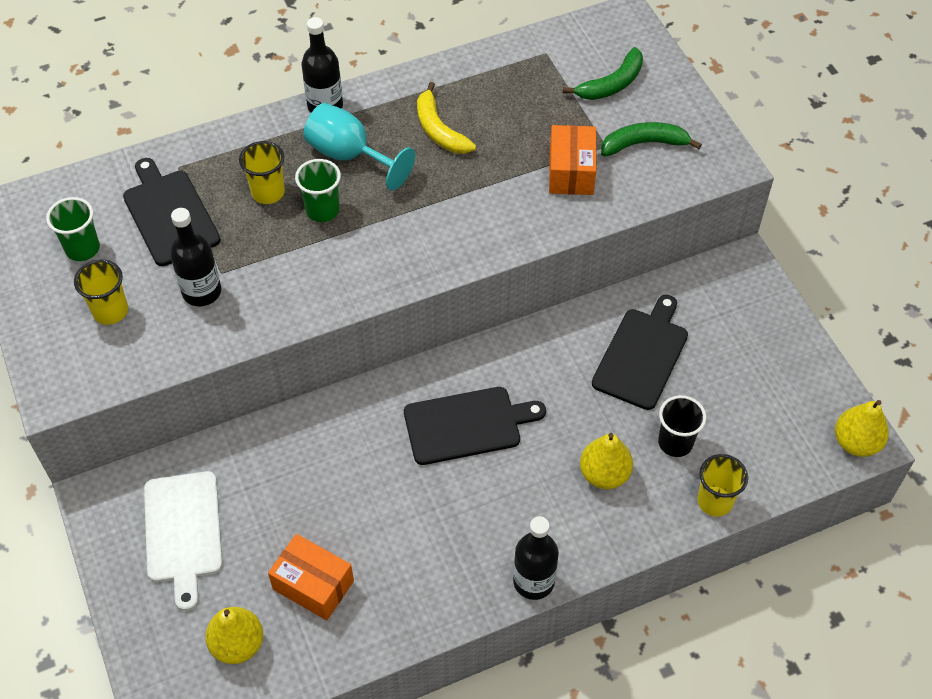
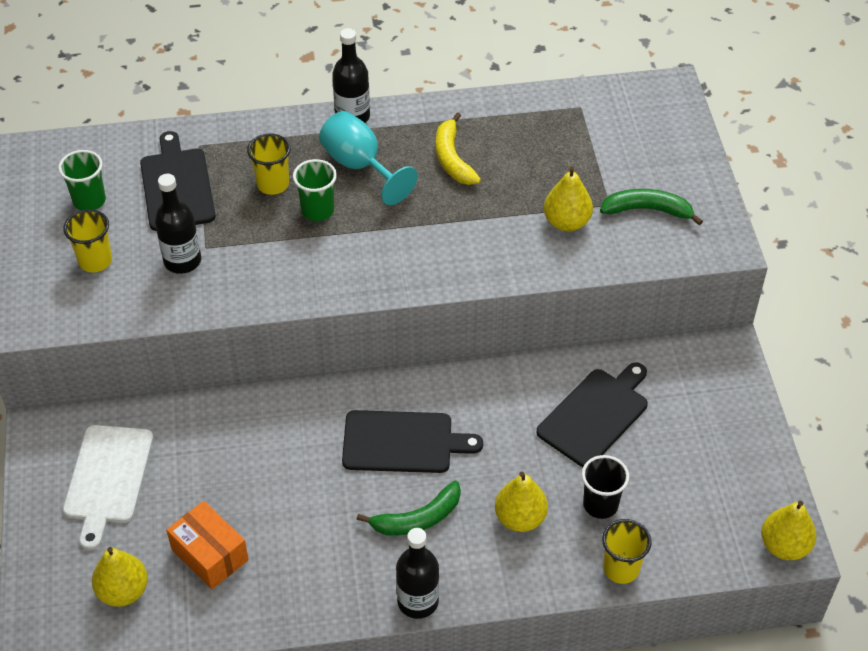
camera: 15 degrees right, 5 degrees down
(571, 172) = (566, 222): orange box -> yellow pear
(612, 84) = (635, 148): green banana -> green banana (418, 518)

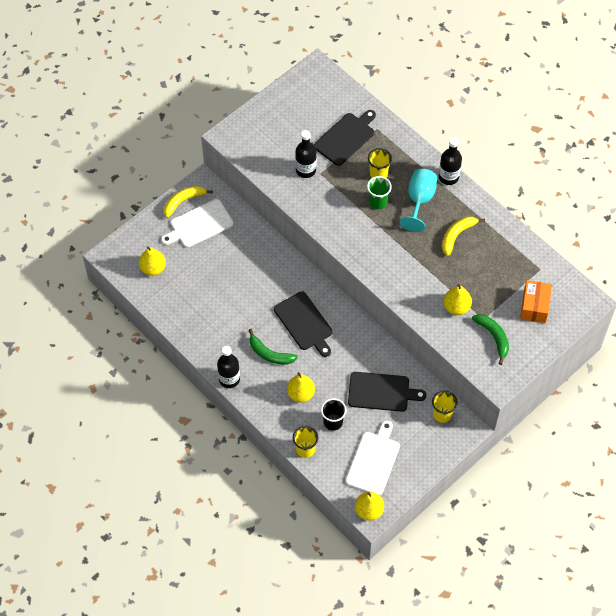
camera: 55 degrees right, 10 degrees up
(46, 475) = (183, 201): none -> yellow banana
(89, 201) = (309, 111): green cup -> none
(95, 261) = (279, 138): yellow cup -> yellow cup (442, 414)
(210, 555) = (192, 287): orange box -> orange box (534, 306)
(703, 491) = (373, 460): none -> white cutting board

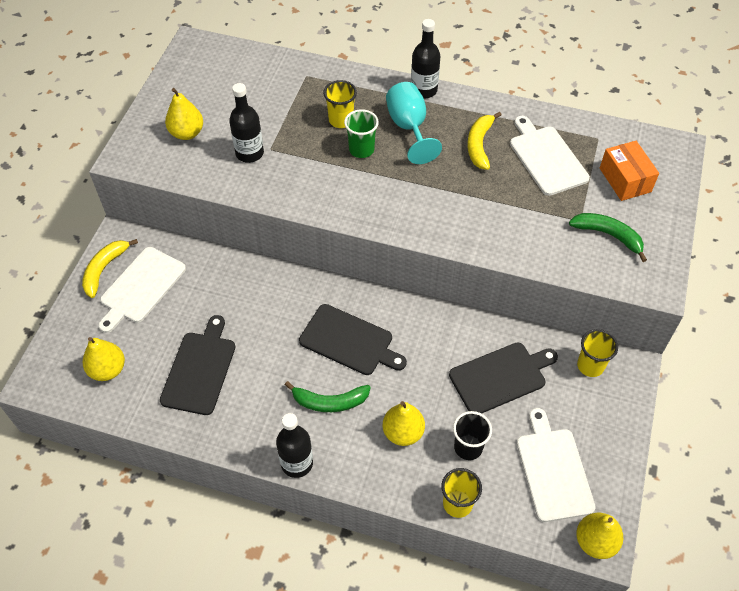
camera: 30 degrees left, 5 degrees down
(346, 137) = (275, 99): black cutting board -> black cutting board (200, 369)
(456, 307) = (539, 222): yellow pear -> yellow pear (187, 133)
(494, 266) = (546, 158): none -> white cutting board

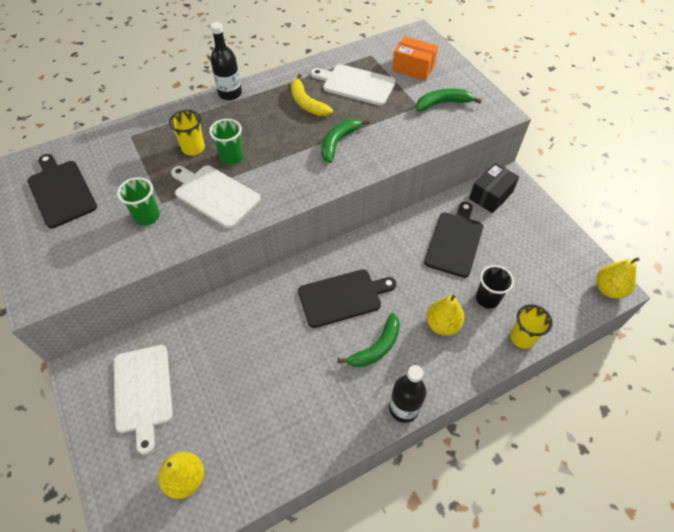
camera: 45 degrees left, 0 degrees up
(104, 269) = (93, 405): yellow banana -> none
(187, 133) = (74, 238): yellow pear -> none
(200, 369) = (261, 409): black cutting board -> black cutting board (61, 191)
(249, 153) = (147, 216): black bottle -> green cup
(409, 127) = (248, 122): turquoise goblet -> none
(463, 201) = (338, 142): none -> green banana
(553, 470) = (543, 269): white cutting board -> white cutting board (214, 194)
(590, 366) = (491, 195): yellow cup -> black box

